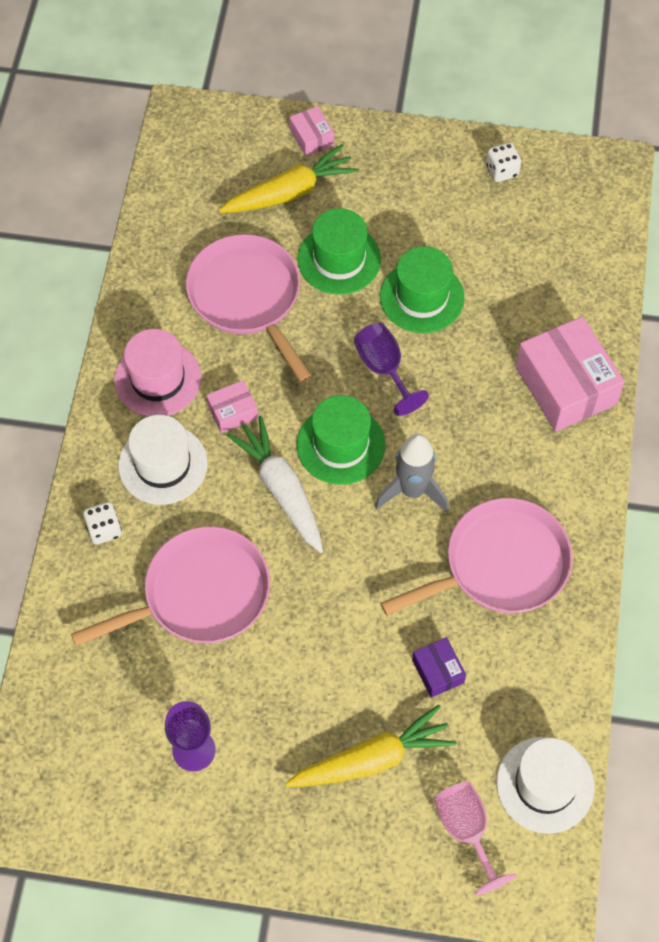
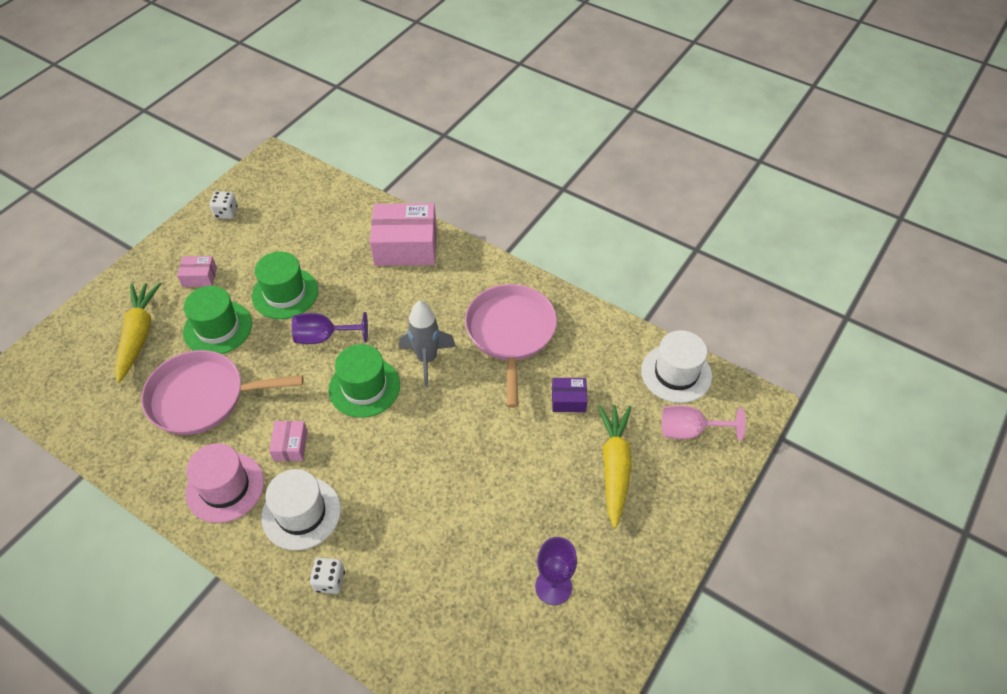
camera: 65 degrees left, 10 degrees down
(200, 594) = (427, 529): pink pan -> none
(281, 490) = (375, 439): white carrot -> none
(311, 138) = (106, 304): pink box -> pink box (199, 277)

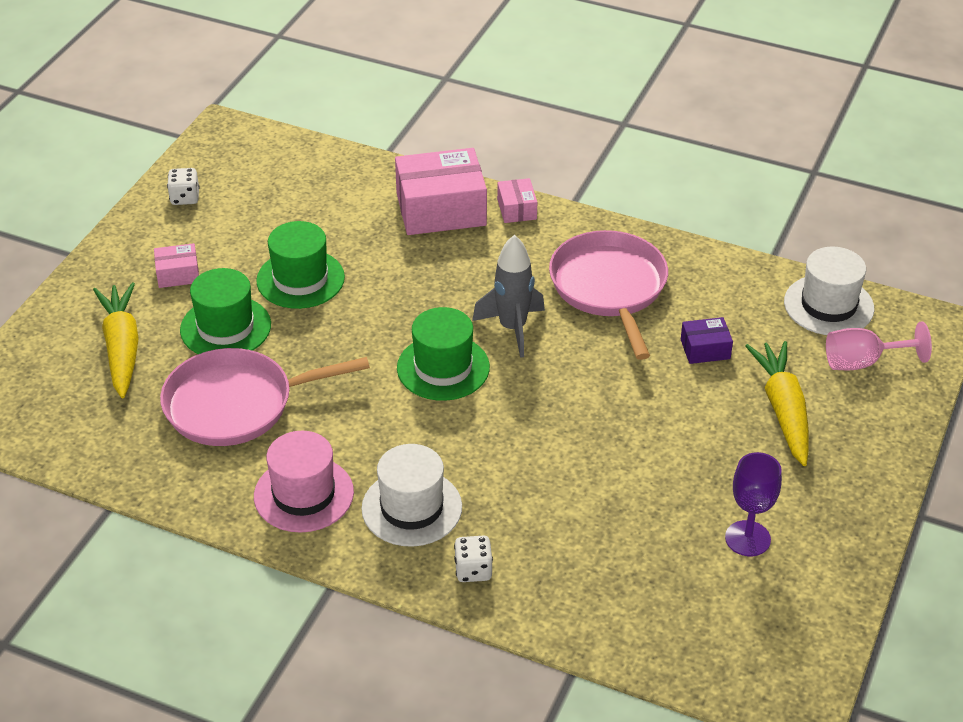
camera: 10 degrees left, 10 degrees down
(290, 446) = (371, 441): pink box -> pink box (516, 209)
(323, 337) = (370, 321): purple goblet -> none

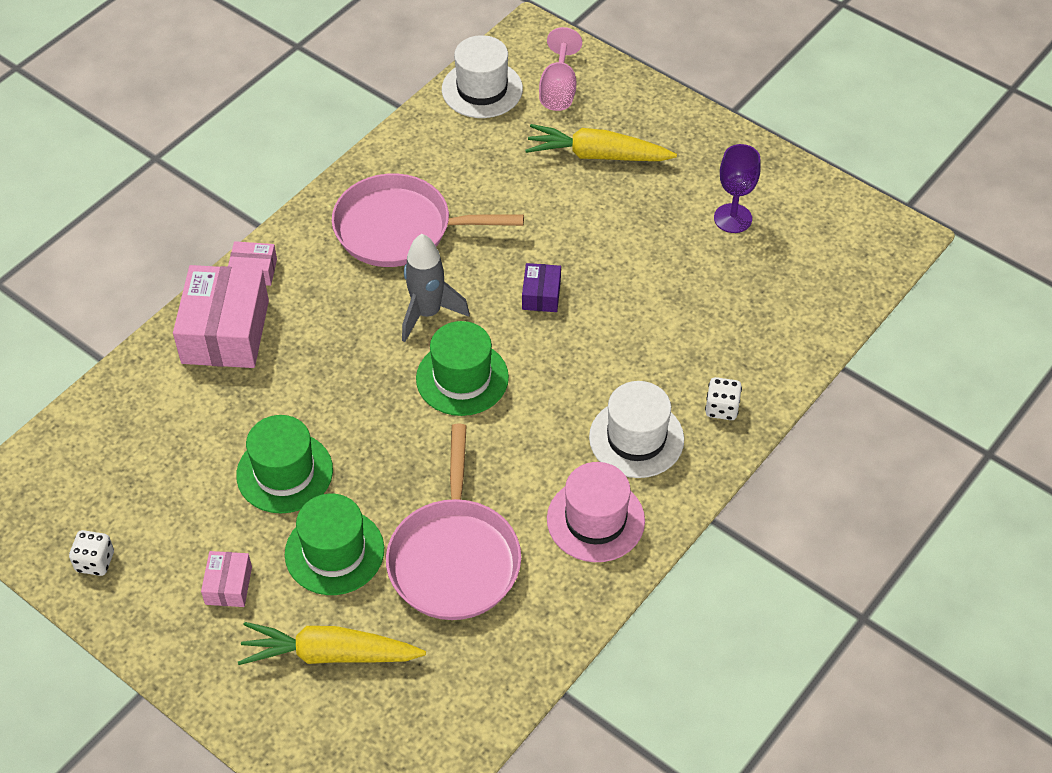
camera: 75 degrees left, 10 degrees up
(705, 349) = (506, 184): purple box -> purple box (541, 295)

